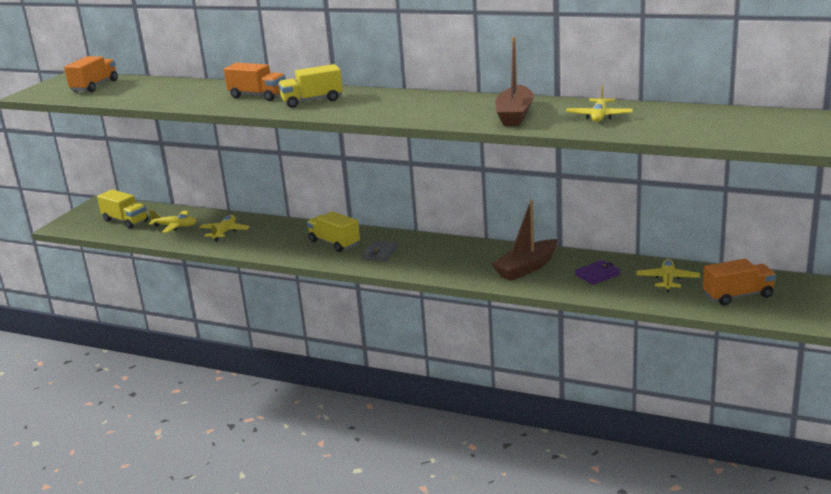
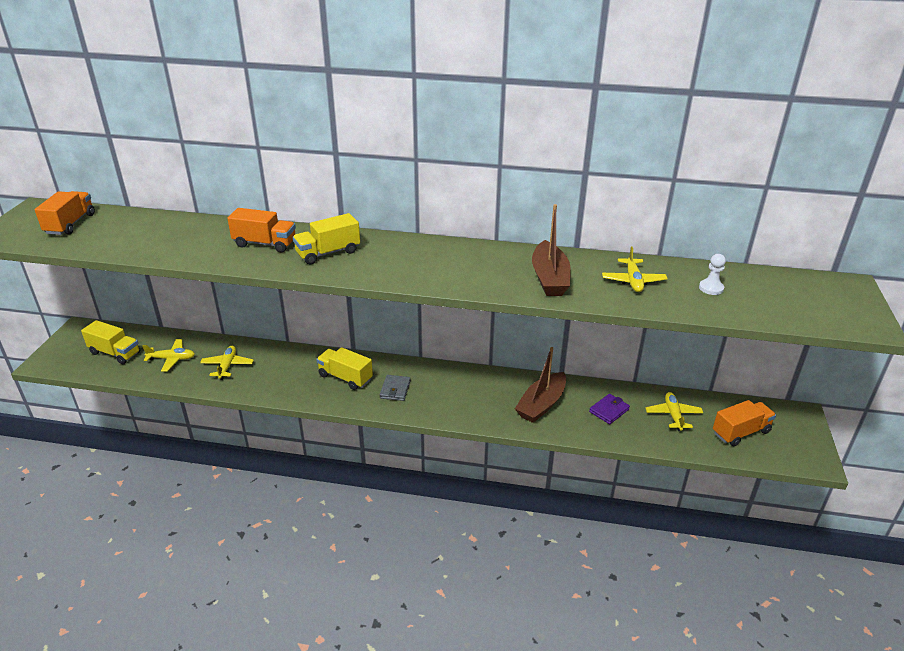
camera: 15 degrees left, 10 degrees up
(678, 121) = (711, 288): none -> white pawn

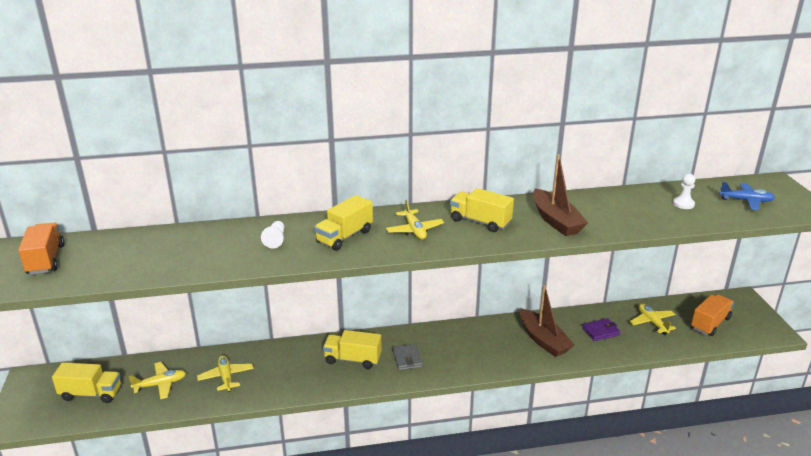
camera: 20 degrees left, 5 degrees down
(265, 244) = (275, 240): orange truck -> white pawn
(470, 264) = (480, 222): none -> yellow truck
(541, 404) = (543, 340): brown boat -> brown boat turned 45 degrees counterclockwise
(609, 410) = (600, 331): purple wallet -> purple wallet turned 45 degrees clockwise
(633, 281) = (622, 210): yellow plane -> yellow plane (414, 230)
(792, 299) = (746, 201): none -> blue plane

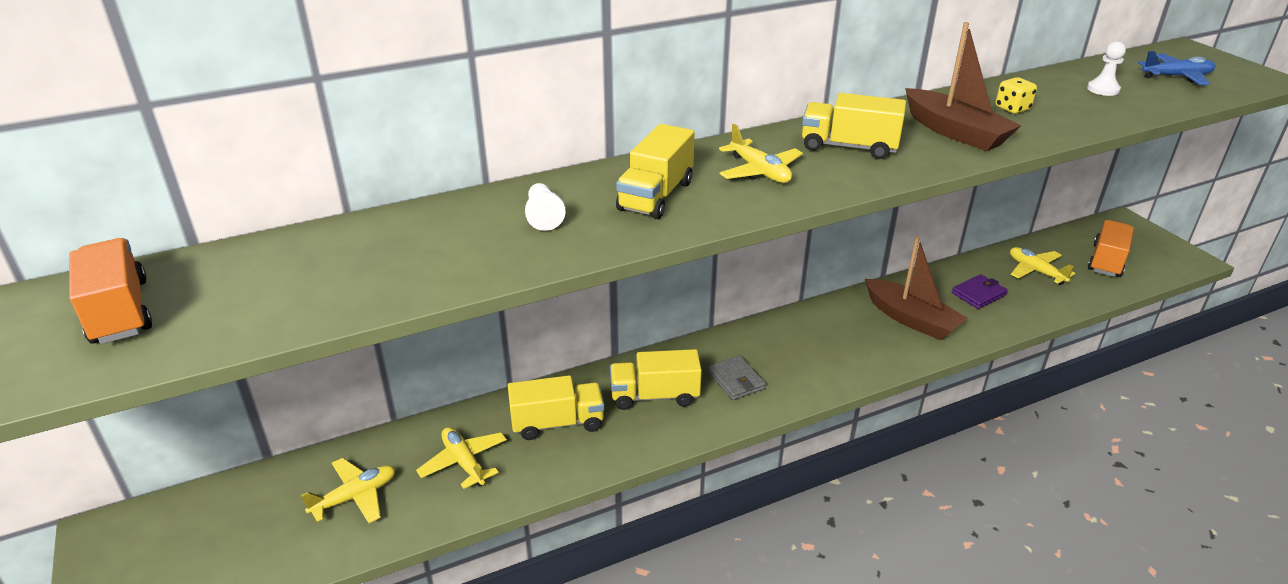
camera: 15 degrees left, 5 degrees up
(91, 393) = (234, 538): yellow truck -> yellow truck (558, 423)
(608, 210) = (1012, 108): none -> yellow dice

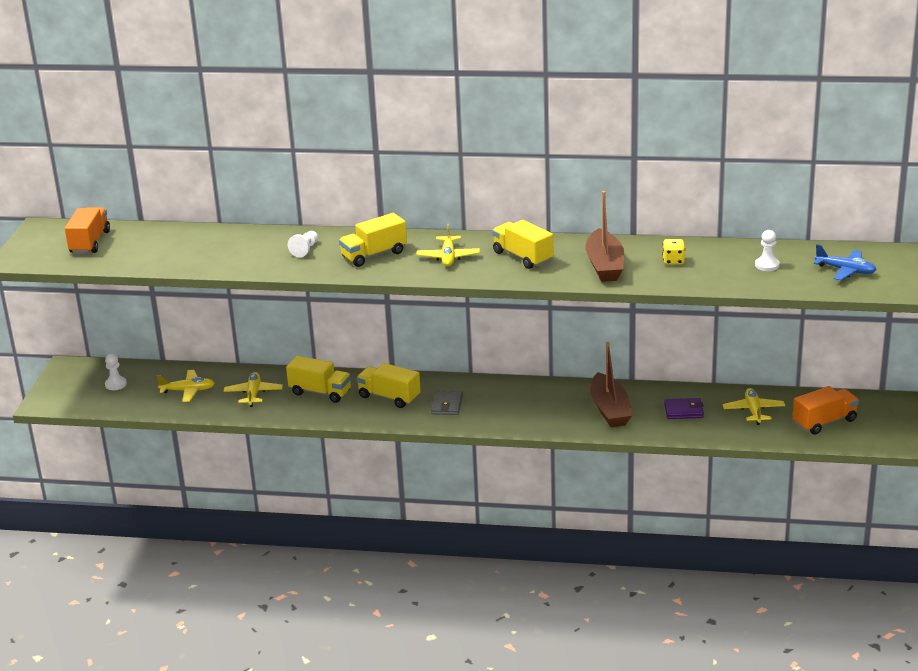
camera: 35 degrees right, 5 degrees down
(217, 533) = (116, 384): none -> white pawn

